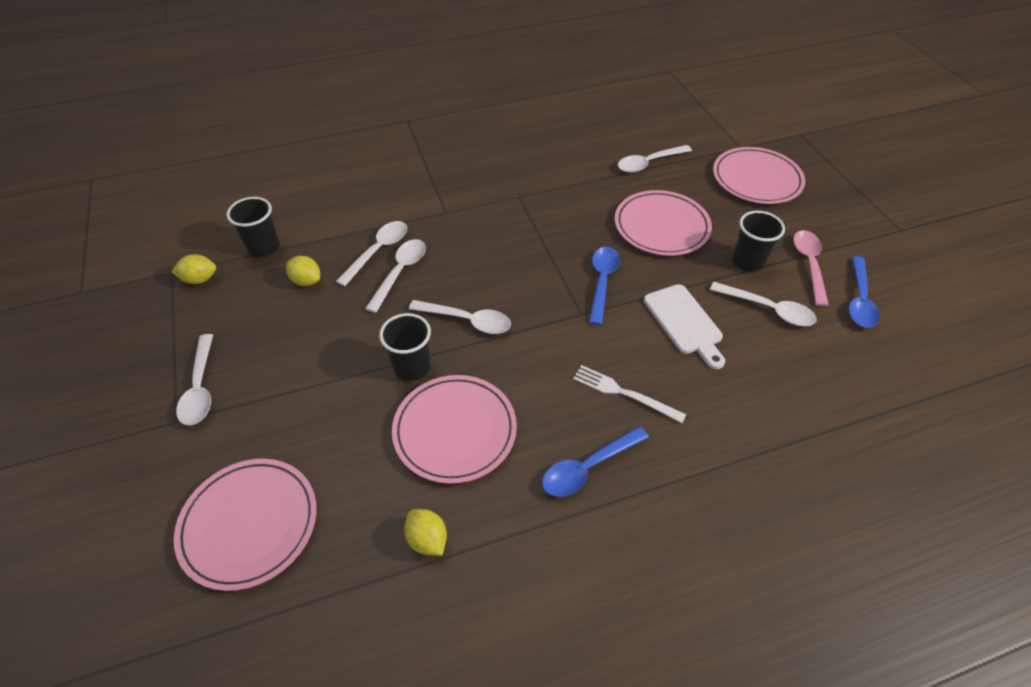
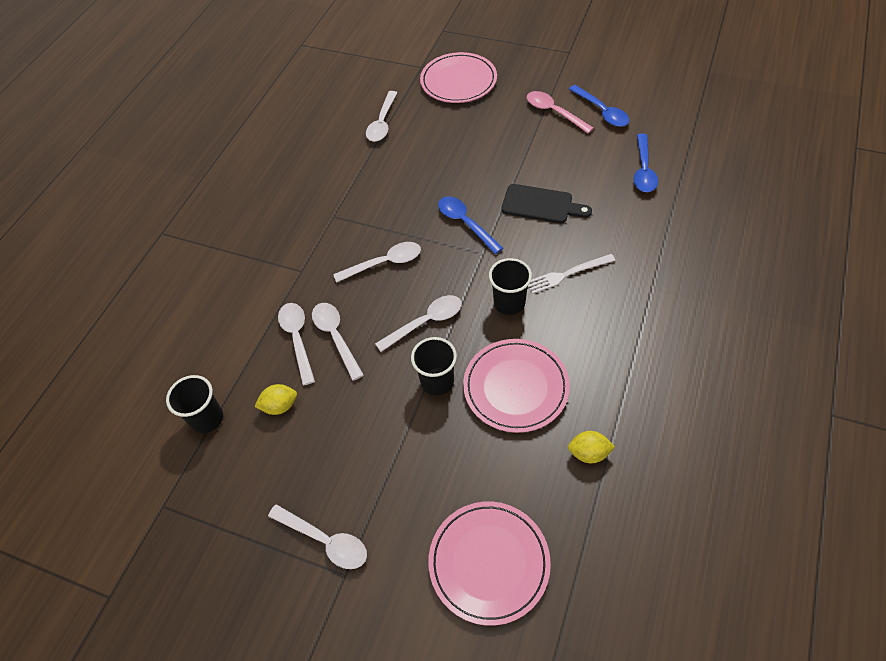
camera: 45 degrees left, 5 degrees up
(200, 279) = (195, 487): yellow lemon -> none
(588, 467) = (606, 330): blue spoon -> blue spoon (643, 170)
(661, 226) = (448, 158): pink plate -> none
(685, 322) = (541, 204): white cutting board -> black cutting board
(747, 261) = (523, 138): black cup -> black cup (509, 303)
(768, 309) = (569, 157): white spoon -> white spoon (384, 263)

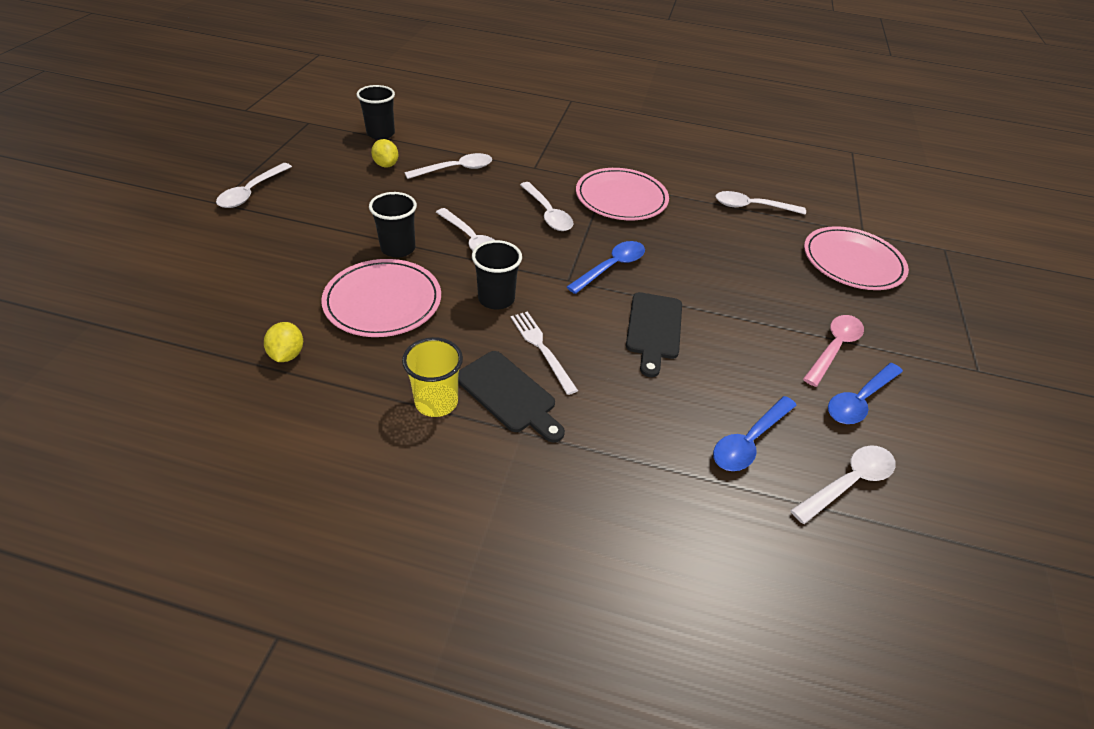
camera: 75 degrees right, 10 degrees down
(336, 337) = (456, 189): white spoon -> white spoon (848, 482)
(489, 563) = (192, 280): pink plate -> pink plate (621, 198)
(617, 295) = (509, 394): none -> black cutting board
(630, 341) = (436, 402): none -> yellow cup
(643, 170) = (749, 441): blue spoon -> blue spoon turned 45 degrees counterclockwise

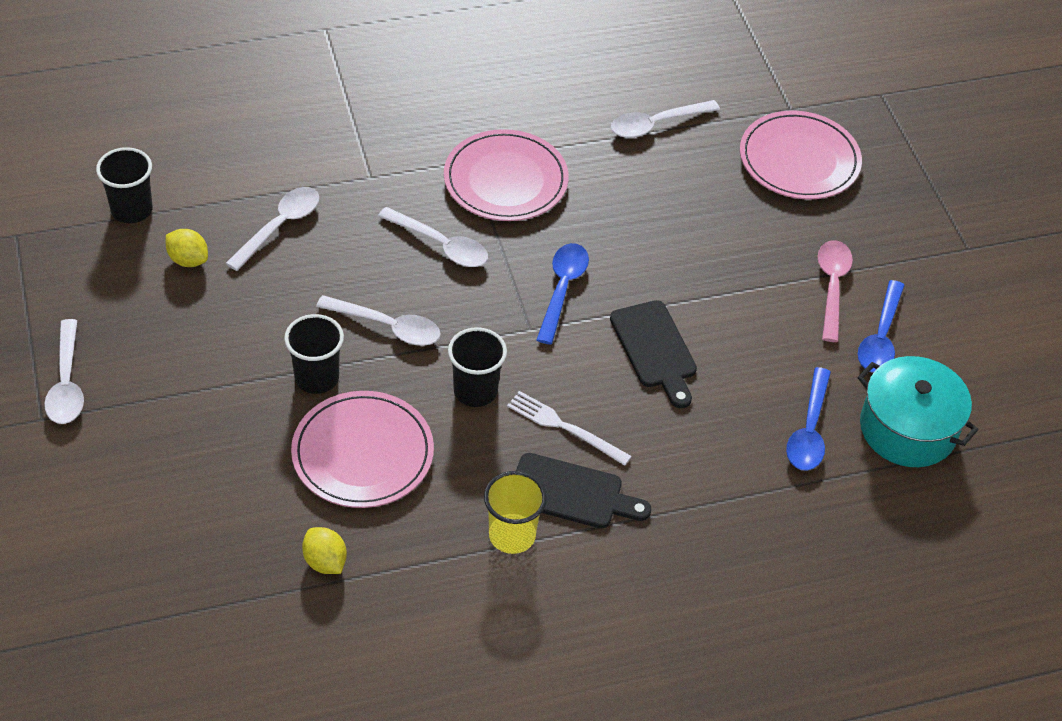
camera: 30 degrees left, 5 degrees up
(848, 482) = (907, 429): white spoon -> turquoise pot

